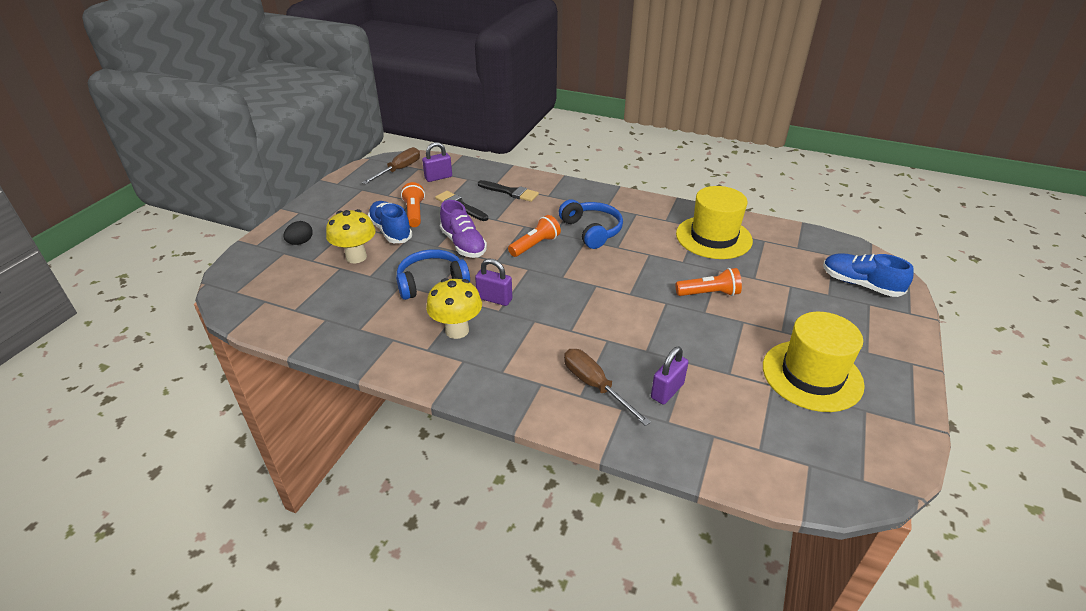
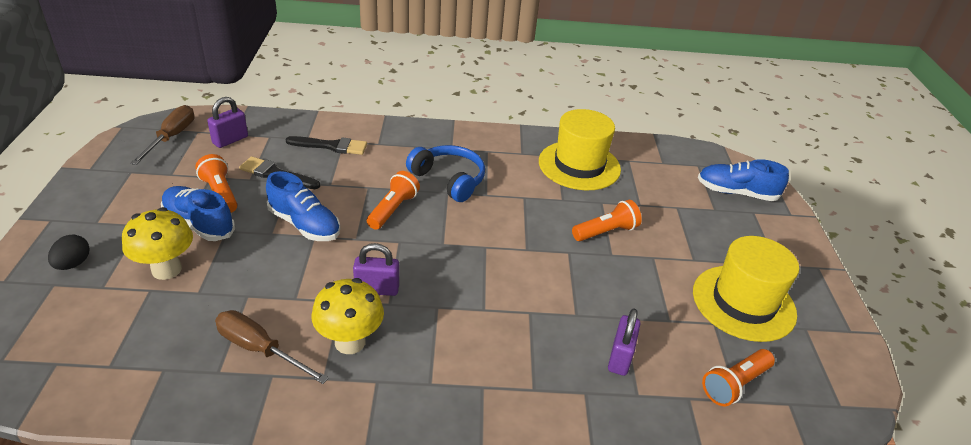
camera: 25 degrees left, 0 degrees up
(432, 282) = (287, 284): blue headphones -> none
(463, 244) = (304, 224): purple shoe -> blue shoe
(595, 386) = (543, 372): brown screwdriver -> brown screwdriver (260, 349)
(763, 436) = (734, 384): none -> orange flashlight

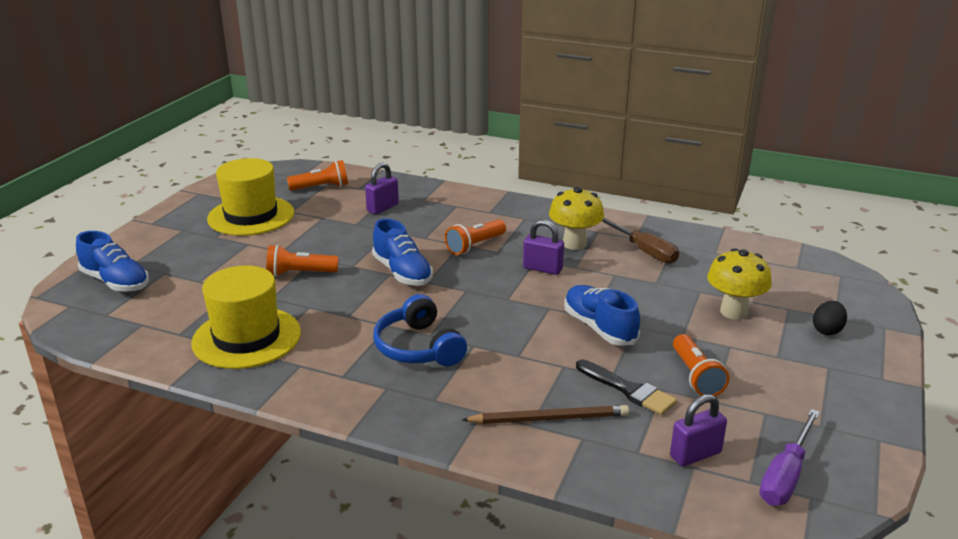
camera: 155 degrees left, 10 degrees down
(172, 137) = (785, 475): brown screwdriver -> purple screwdriver
(199, 224) = (713, 347): blue shoe -> blue shoe (402, 273)
(331, 146) = (549, 418): black brush -> brown pencil
(393, 210) = (500, 327): orange flashlight -> orange flashlight (475, 246)

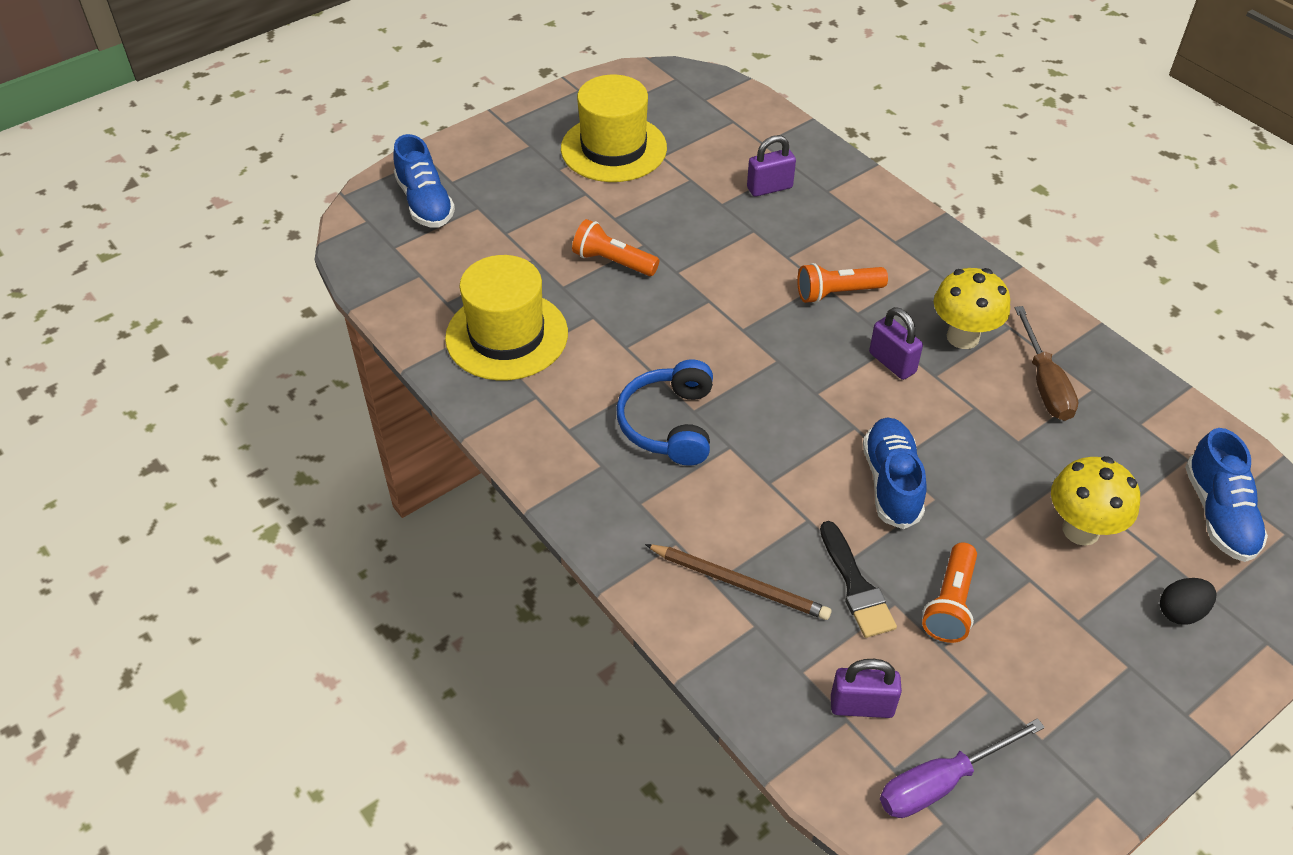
camera: 30 degrees right, 20 degrees up
(321, 187) = (719, 127): orange flashlight -> none
(402, 273) = (724, 304): blue shoe -> blue shoe (1219, 514)

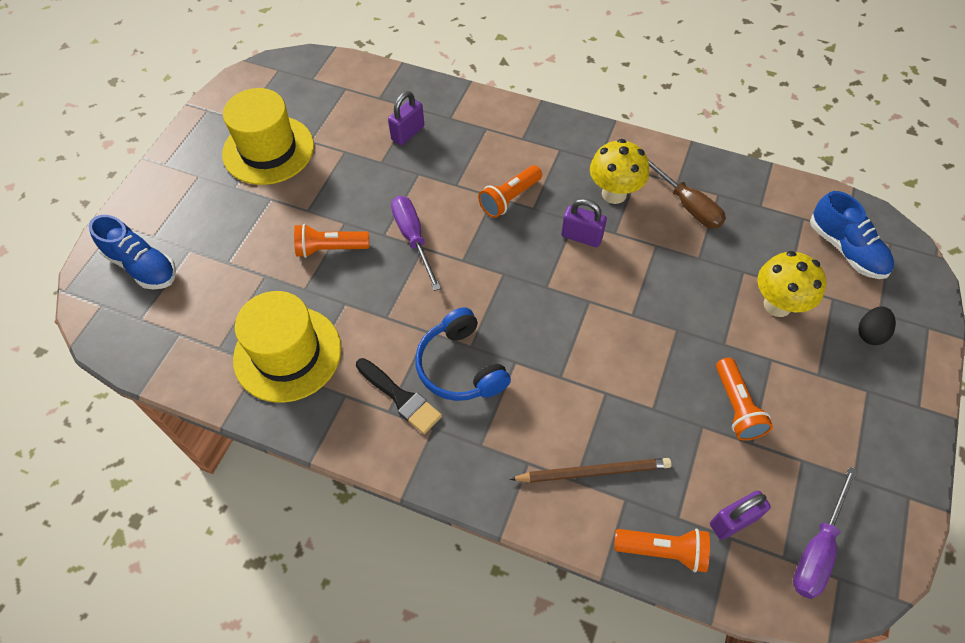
camera: 30 degrees left, 10 degrees up
(704, 288) = (413, 238): none -> purple screwdriver
(761, 691) = (662, 550): none -> orange flashlight
(856, 586) = (670, 428): black brush -> black brush (400, 398)
(891, 483) = (641, 333): blue shoe -> none

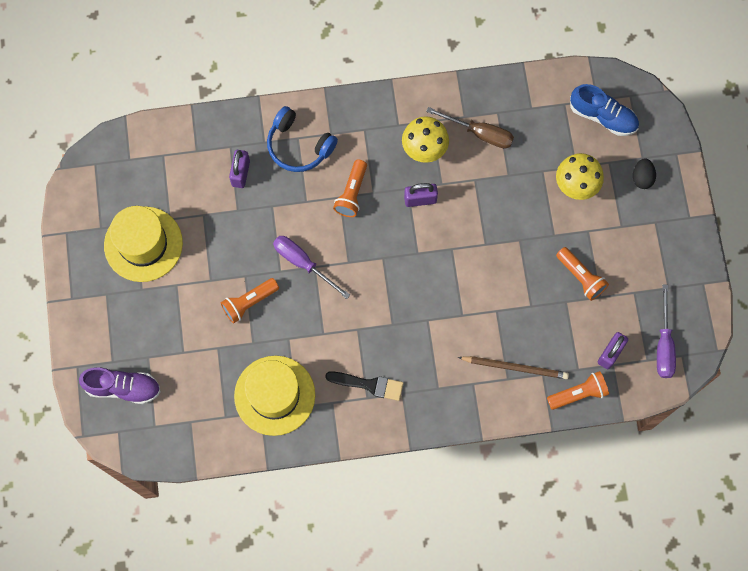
camera: 30 degrees left, 15 degrees up
(142, 266) = (123, 387): blue shoe -> purple shoe
(460, 366) = (394, 342): blue headphones -> blue headphones (299, 146)
(593, 472) = (515, 367): brown pencil -> brown pencil turned 45 degrees clockwise

